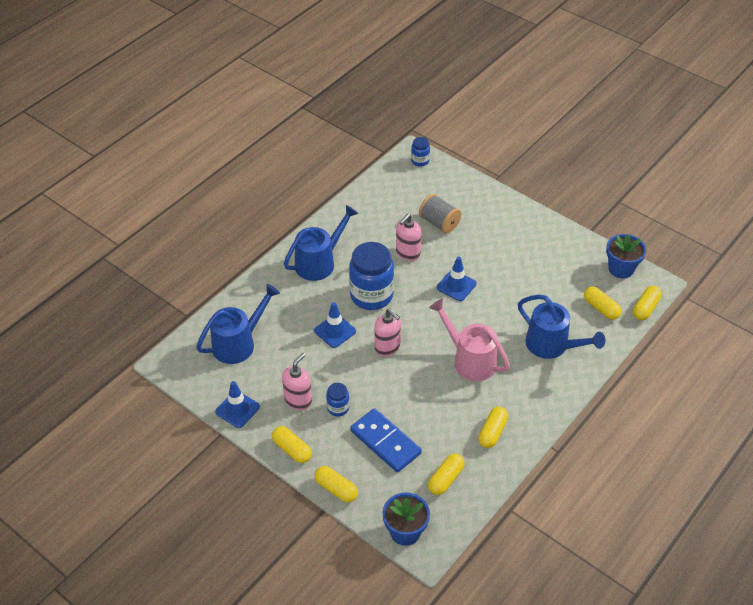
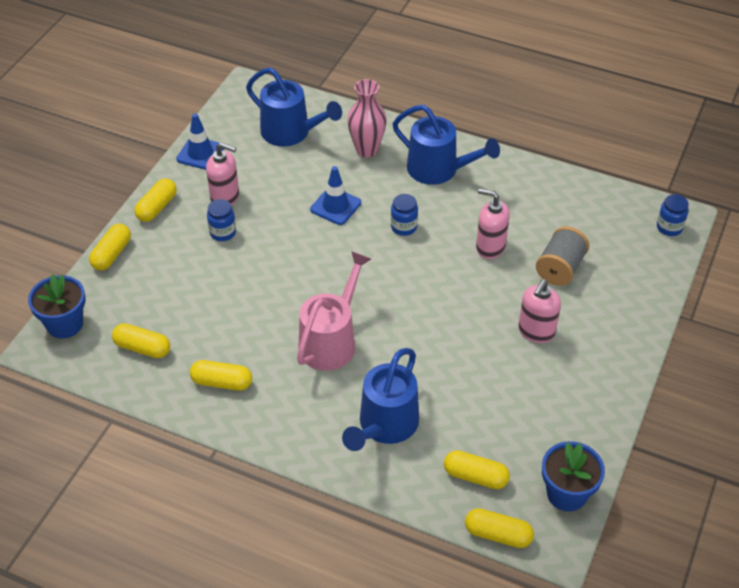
camera: 75 degrees right, 0 degrees up
(279, 299) = (367, 150): none -> pink vase
(371, 295) = (404, 227): blue jar -> blue jar, size x0.47
(385, 442) = (184, 283): blue domino -> none
(387, 347) = (326, 258): pink soap dispenser -> pink soap dispenser (536, 332)
(456, 286) = (453, 306): blue traffic cone -> none
(601, 308) = (475, 476): yellow capsule -> yellow capsule turned 75 degrees clockwise

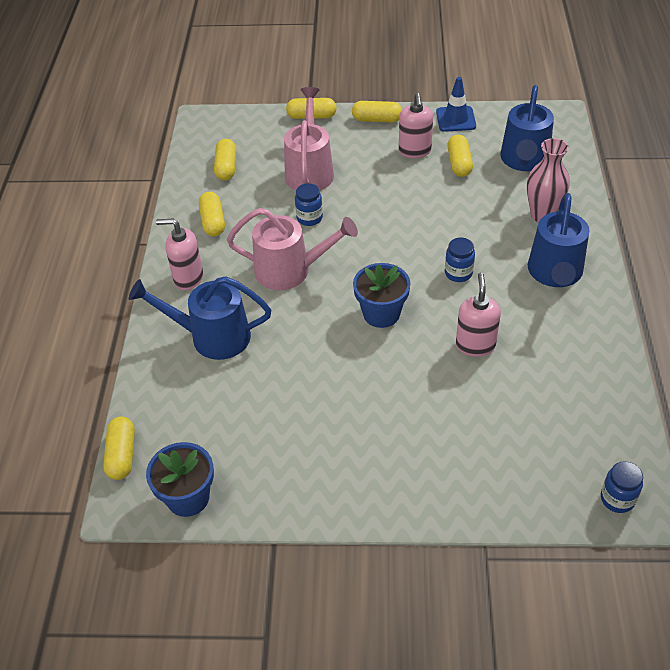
camera: 70 degrees right, 0 degrees up
(65, 324) = (229, 121): blue flower pot -> blue flower pot (381, 313)
(197, 282) = (309, 170): none -> pink watering can
(223, 232) = (373, 164): blue jar -> blue jar (309, 218)
(335, 206) = (452, 219): blue traffic cone -> none
(475, 476) = (181, 419): yellow capsule -> yellow capsule (459, 163)
(536, 332) = (382, 415): pink soap dispenser -> pink soap dispenser (188, 278)
(560, 268) = (483, 411): grey spool -> none

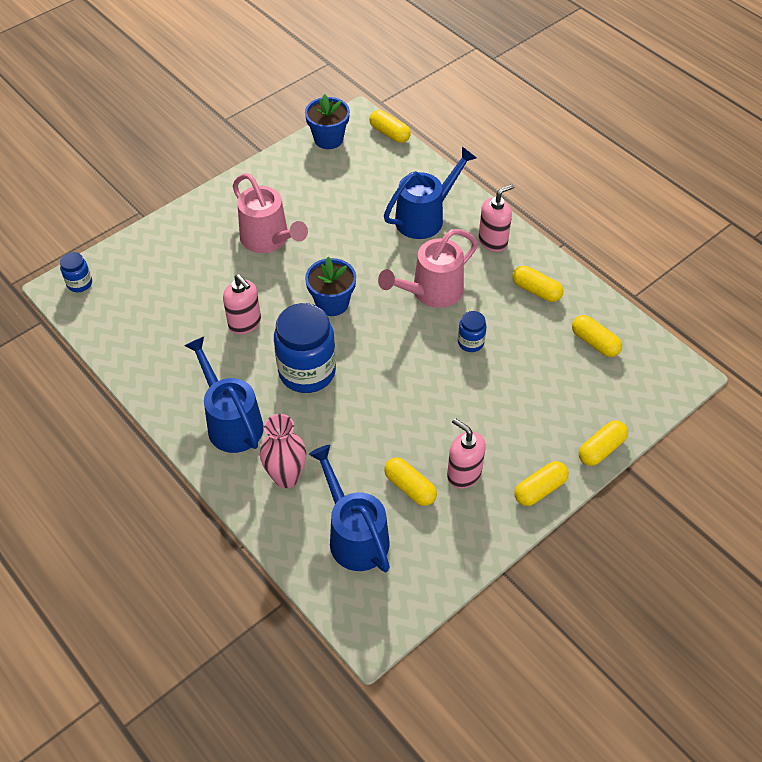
camera: 135 degrees right, 5 degrees up
(309, 170) = (526, 387): pink watering can -> pink watering can (269, 239)
(455, 119) = (468, 546): blue traffic cone -> none
(458, 273) = (307, 372): blue jar -> blue jar, size x2.11

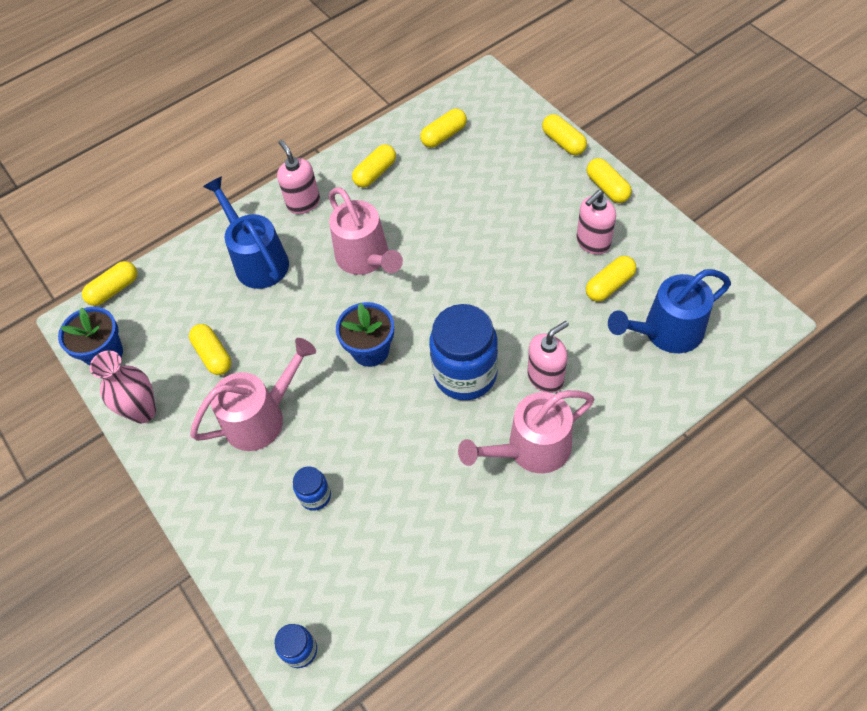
camera: 80 degrees left, 5 degrees up
(231, 421) = (530, 449): blue watering can -> pink watering can
(245, 323) = (390, 440): pink soap dispenser -> pink soap dispenser (545, 377)
(286, 477) = (601, 392): pink vase -> pink vase (143, 411)
(327, 202) = (213, 355): none -> yellow capsule
(470, 342) = (436, 229): blue jar -> blue jar (315, 496)

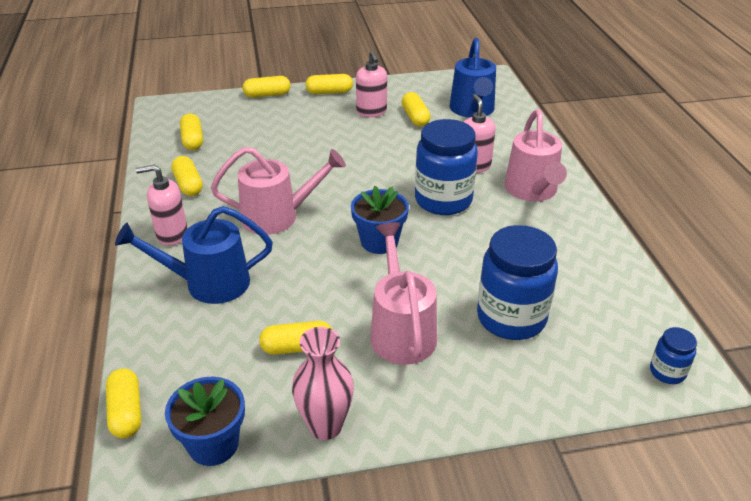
camera: 70 degrees left, 20 degrees down
(315, 496) = (511, 318): blue jar -> blue jar, size x2.11

